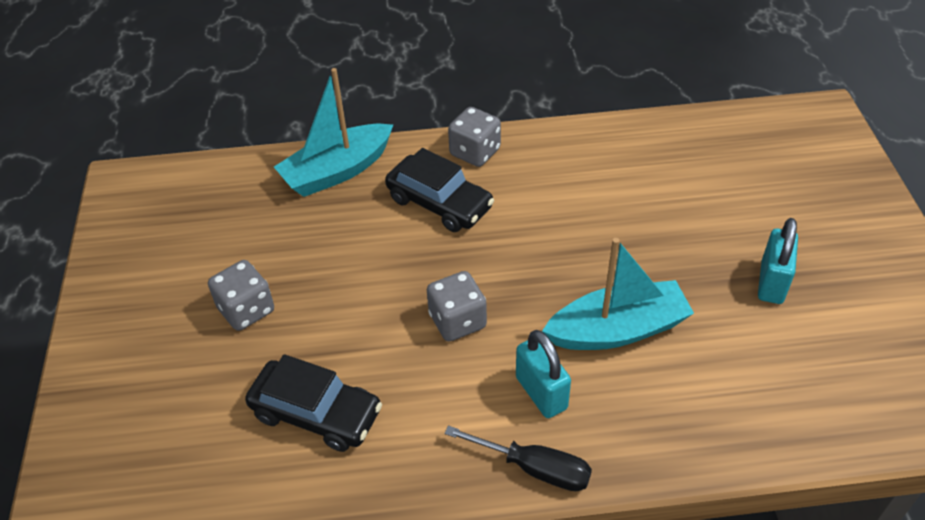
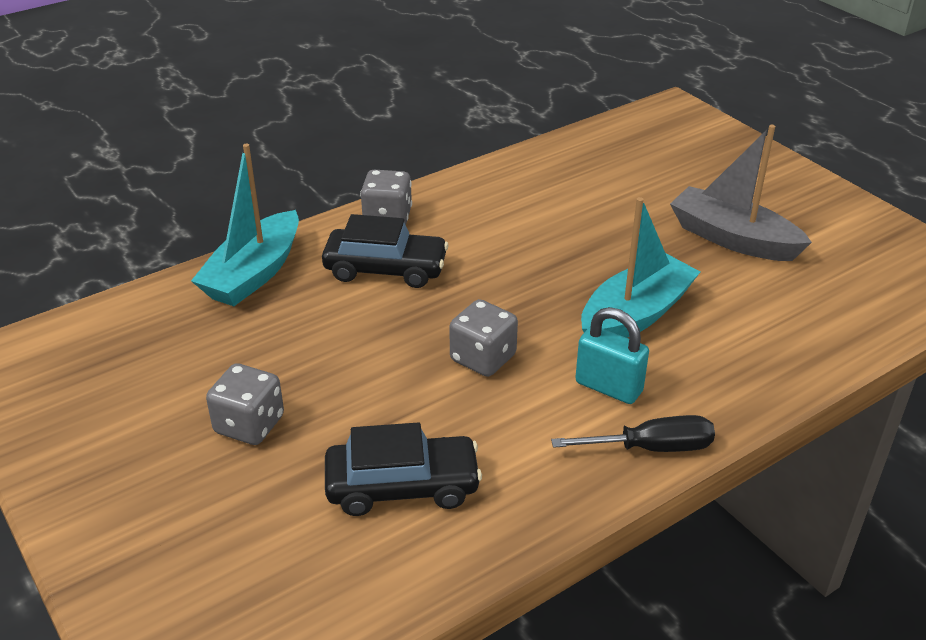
camera: 30 degrees left, 10 degrees down
(771, 283) = (732, 239): turquoise padlock -> grey boat

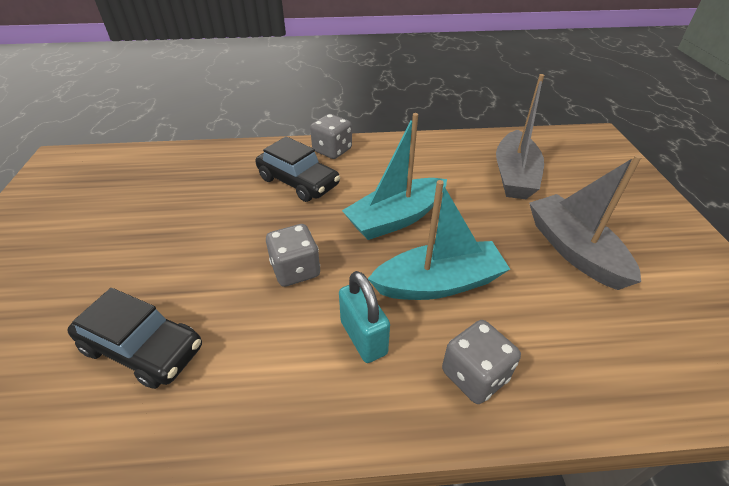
camera: 30 degrees right, 5 degrees up
(249, 425) = (114, 253): grey dice -> grey dice (474, 375)
(254, 274) = (224, 158): turquoise boat -> turquoise boat (396, 218)
(622, 181) = (514, 176): none -> grey boat
(650, 448) = (347, 416): black screwdriver -> none

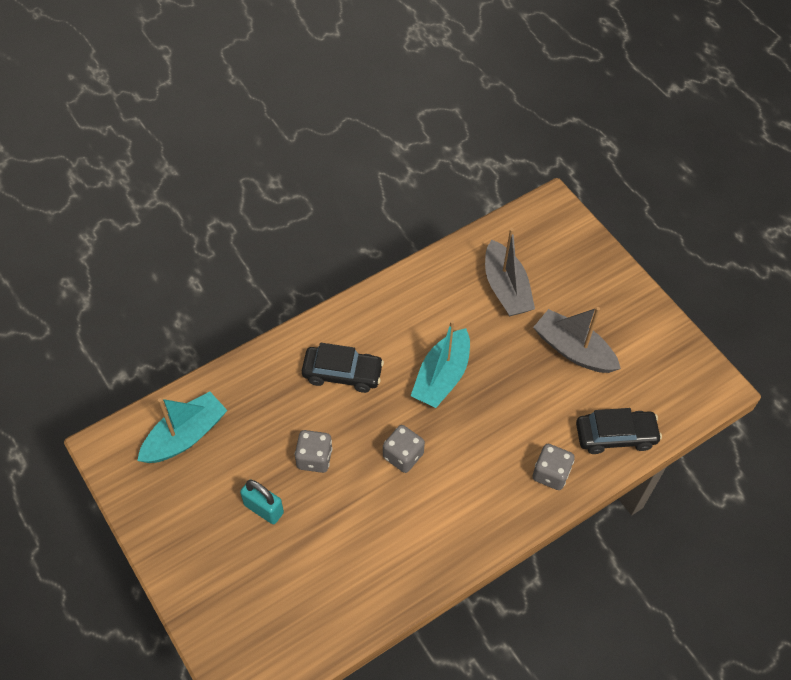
camera: 30 degrees left, 15 degrees up
(143, 348) = (354, 554): black car -> black car (615, 436)
(332, 150) = (343, 323): grey dice -> grey dice (314, 458)
(363, 337) = (478, 482): turquoise padlock -> turquoise padlock (263, 509)
(438, 283) = (501, 420): turquoise boat -> turquoise boat (185, 436)

